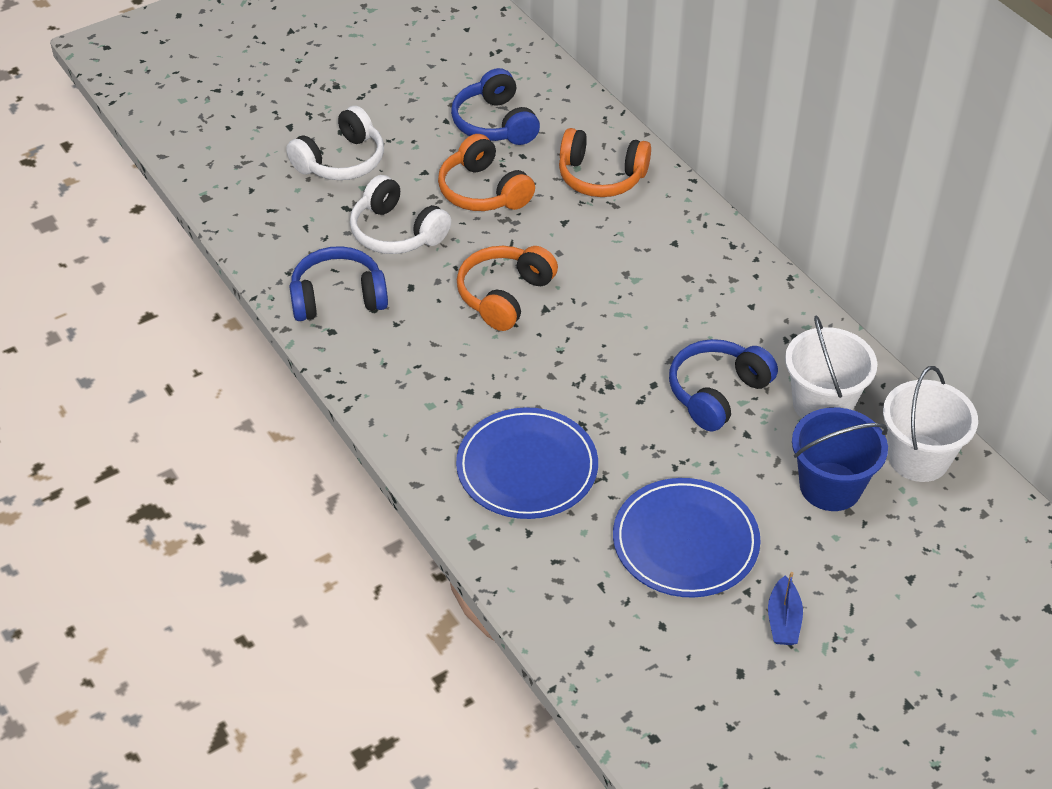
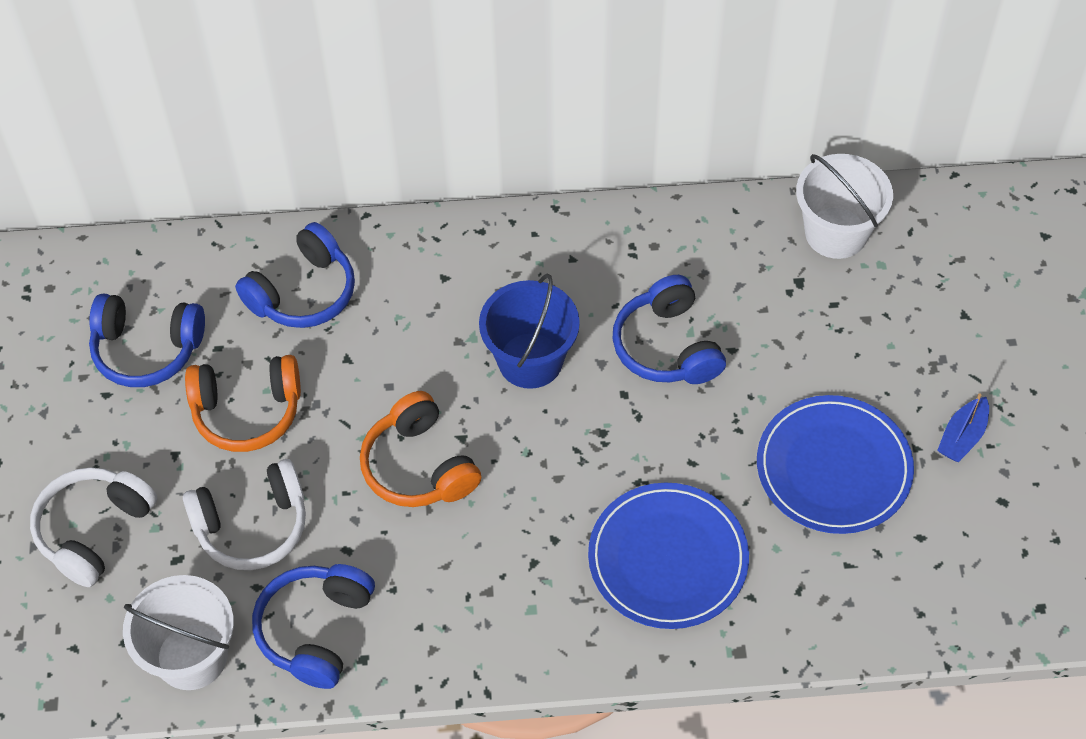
camera: 60 degrees left, 10 degrees up
(341, 161) = (94, 531): white headphones -> white headphones turned 135 degrees counterclockwise
(601, 177) = (303, 292): orange headphones -> blue headphones
(783, 620) = (962, 436): blue boat -> blue boat turned 90 degrees clockwise
(822, 404) = (731, 270): white bucket -> white bucket (192, 657)
(830, 486) = (831, 318): blue bucket -> blue bucket (530, 360)

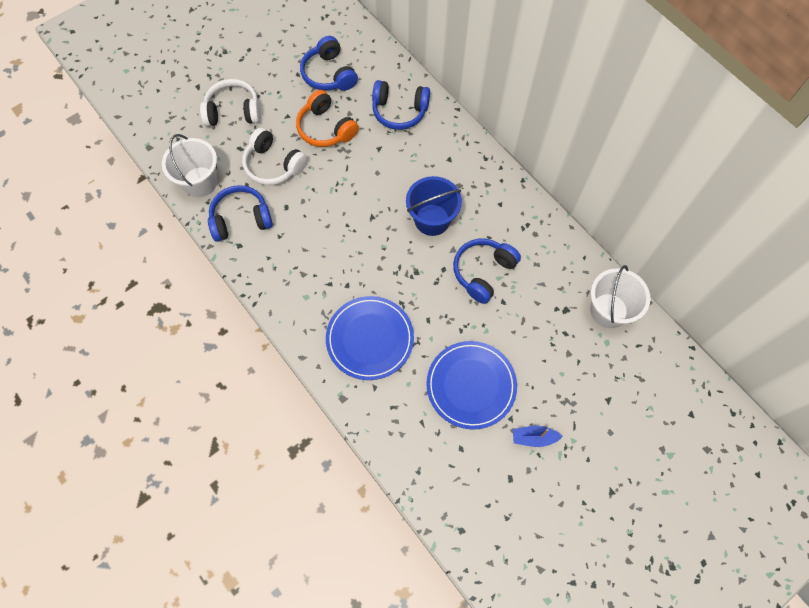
camera: 55 degrees right, 10 degrees up
(419, 466) = (346, 209): orange headphones -> none

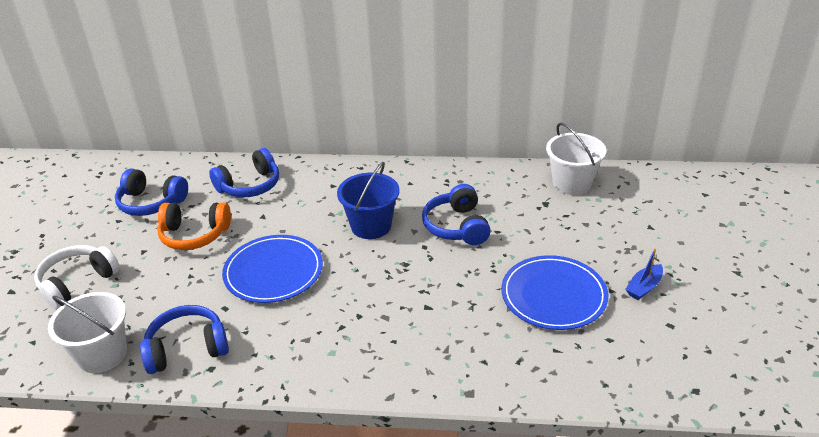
camera: 45 degrees left, 30 degrees down
(241, 219) = (187, 349): blue headphones -> blue headphones turned 45 degrees clockwise
(273, 165) = (172, 290): white headphones -> none
(370, 339) = (431, 333): blue plate -> blue plate (273, 272)

